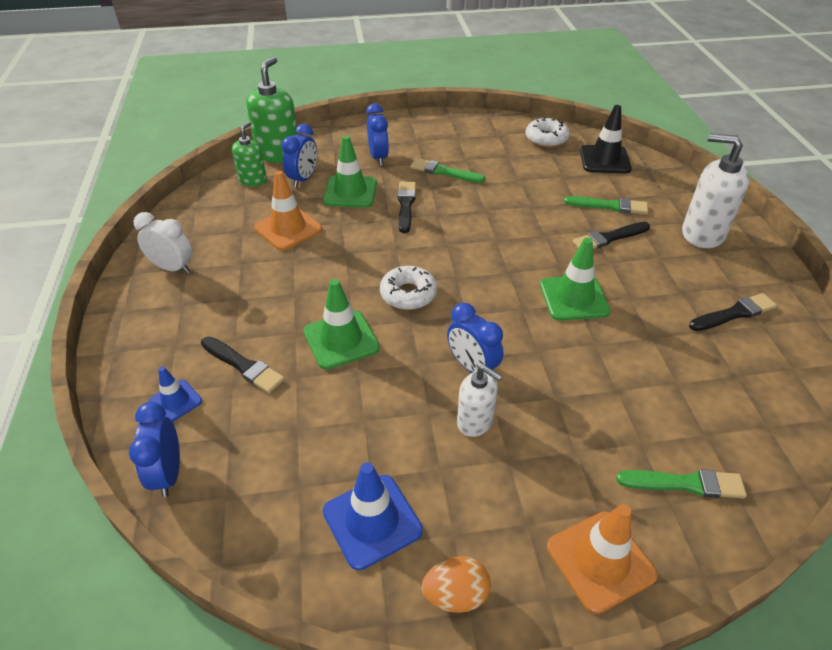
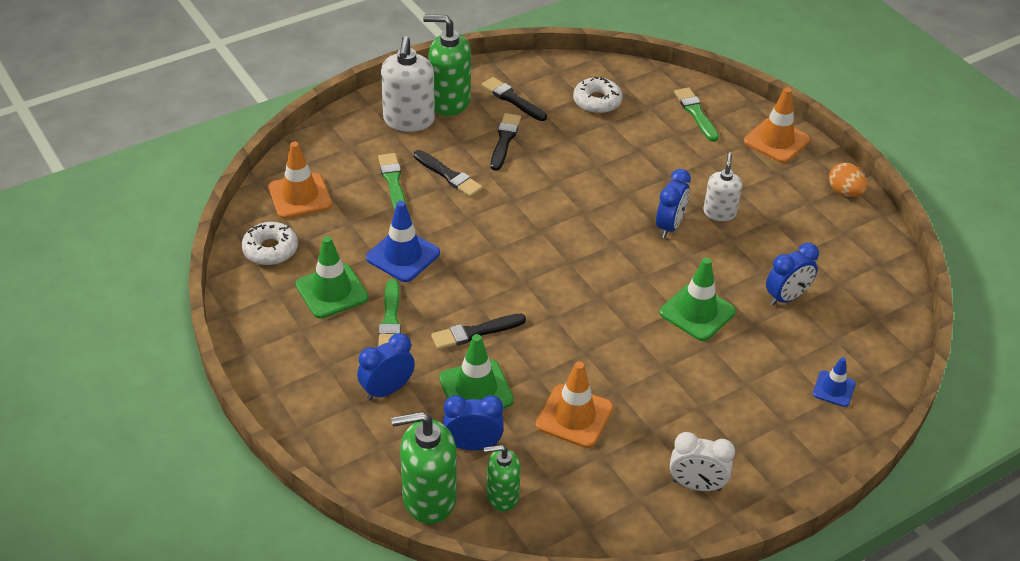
camera: 115 degrees left, 0 degrees up
(168, 474) = (888, 358): blue clock -> blue clock (786, 297)
(173, 268) = (696, 485): white clock -> white clock turned 75 degrees counterclockwise
(243, 366) = (769, 363): black brush -> black brush (504, 140)
(372, 521) = (832, 240): blue traffic cone -> blue traffic cone (403, 255)
(408, 294) = (613, 287): white donut -> white donut (597, 101)
(574, 298) = (550, 185): green traffic cone -> green traffic cone (332, 291)
(604, 160) = (300, 196): black traffic cone -> orange traffic cone
(732, 266) = (449, 102): none -> green soap dispenser

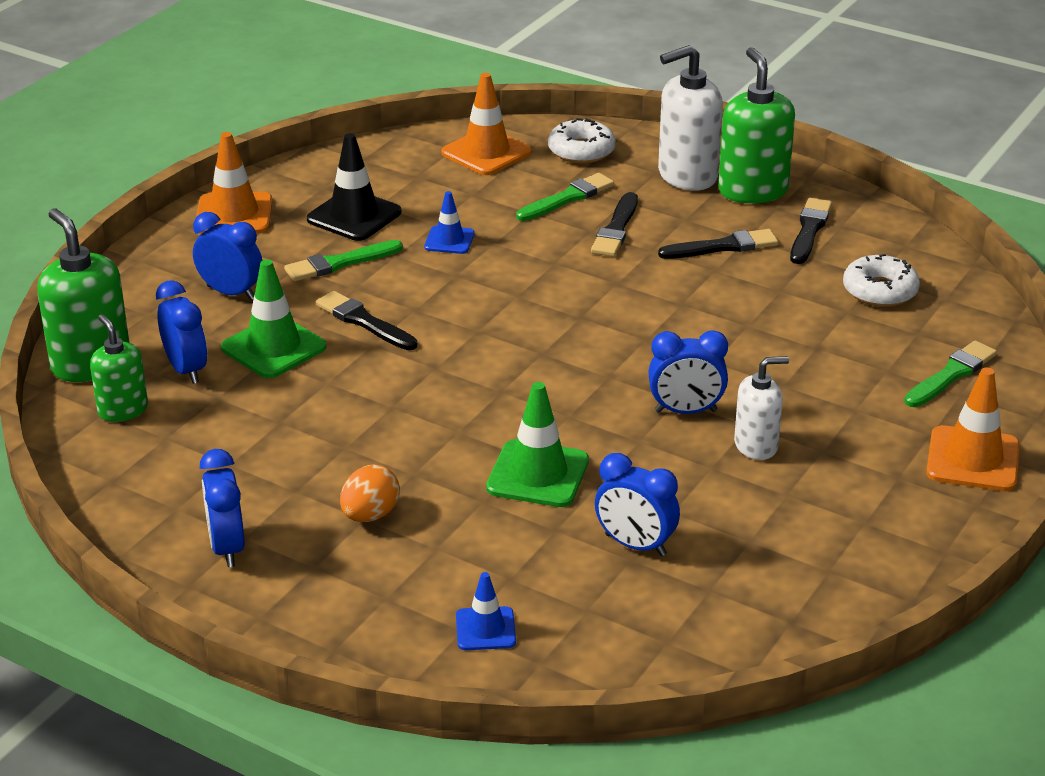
camera: 65 degrees right, 10 degrees down
(270, 250) = (386, 163): white donut -> white donut (581, 151)
(332, 291) = (354, 216): green traffic cone -> black traffic cone
(403, 255) = (449, 240): blue traffic cone -> blue traffic cone, size x0.60
(574, 416) = (279, 426): orange traffic cone -> orange traffic cone (234, 215)
(696, 485) = (227, 548): white clock -> blue clock
(844, 192) = (924, 551): orange egg -> orange egg (370, 515)

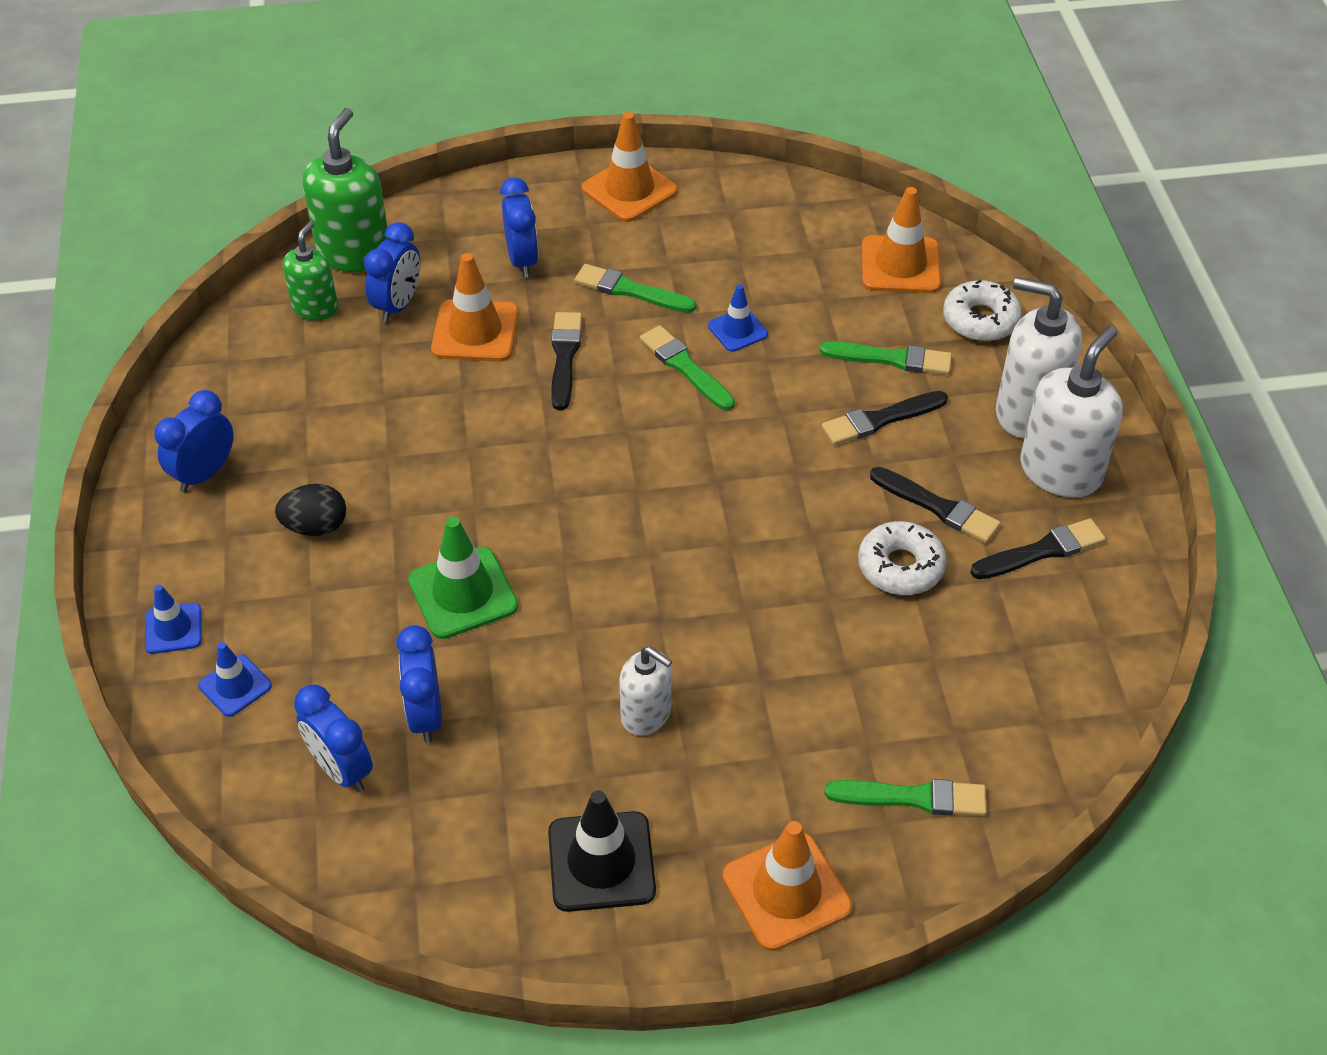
camera: 50 degrees right, 15 degrees up
(273, 347) = (475, 331): green traffic cone -> orange traffic cone
(354, 216) = (707, 254): black traffic cone -> black traffic cone (601, 862)
(370, 515) = (315, 526): orange egg -> black egg
(380, 637) = (173, 629): none -> blue traffic cone
(453, 278) = (685, 367): none -> green brush
(686, 411) = (649, 635): blue clock -> blue clock (341, 769)
(752, 190) = (1060, 471): green soap dispenser -> white soap dispenser
(880, 291) = (997, 663): white donut -> white donut (900, 566)

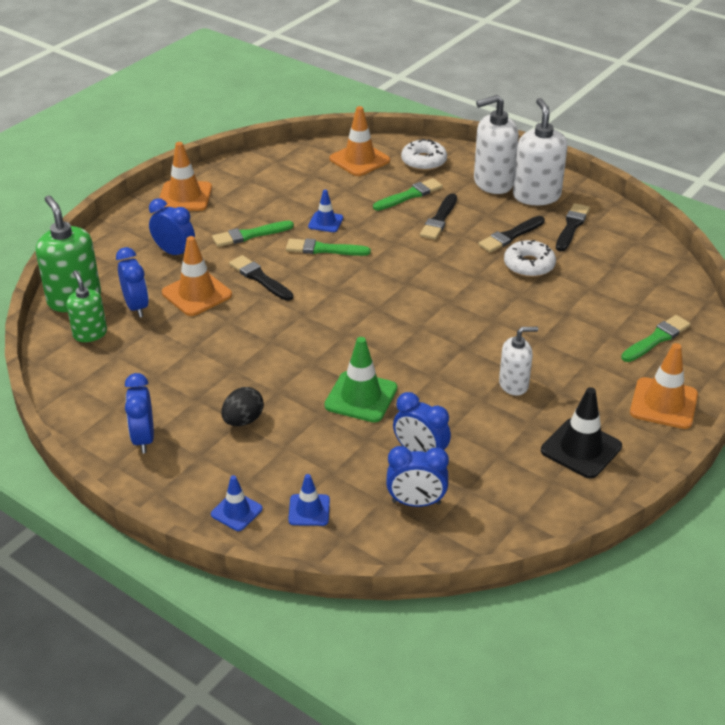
camera: 45 degrees left, 10 degrees down
(938, 507) = (510, 236): black brush -> black brush turned 150 degrees clockwise

